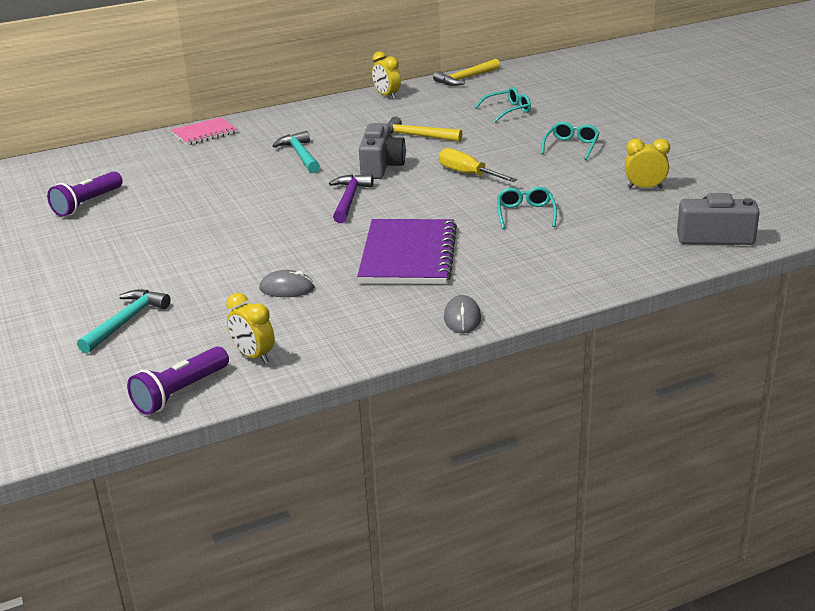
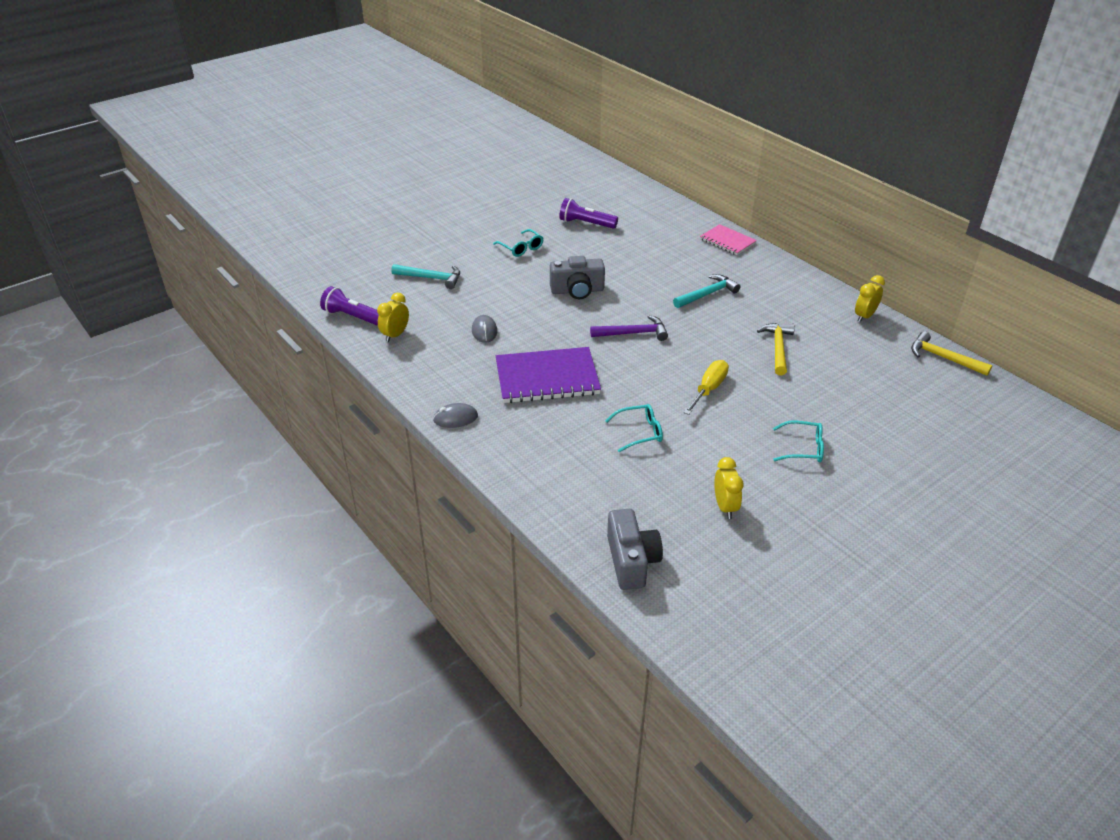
camera: 75 degrees right, 10 degrees up
(381, 166) = (703, 339): grey camera -> grey camera (577, 290)
(508, 110) = (873, 396): turquoise glasses -> turquoise glasses (521, 248)

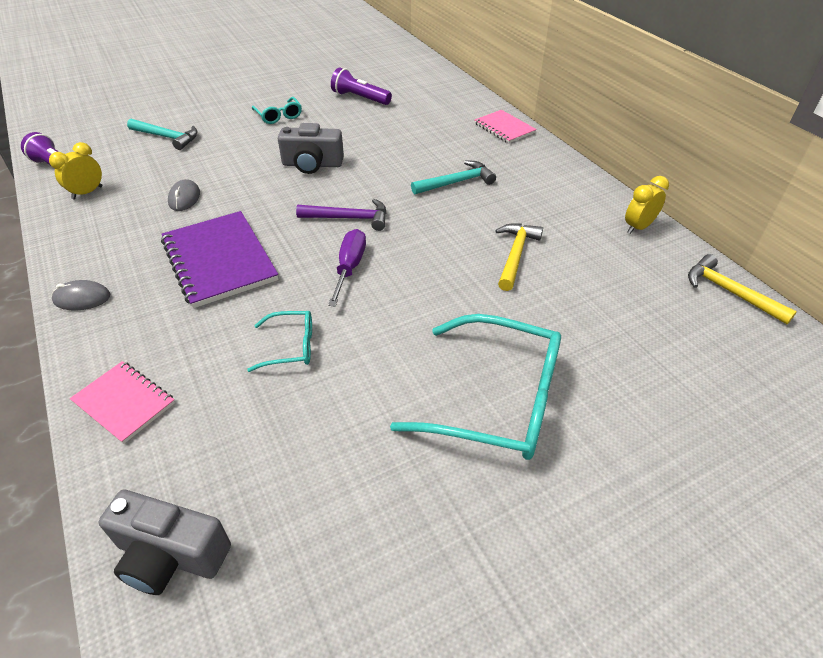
camera: 10 degrees right, 5 degrees up
(540, 483) = (124, 403): none -> pink notebook
(547, 378) = (219, 260): purple notebook -> purple notebook turned 60 degrees clockwise
(631, 561) = (170, 555): grey camera -> grey camera turned 105 degrees clockwise
(654, 372) = (349, 268): none -> purple screwdriver
(708, 389) = (406, 298): yellow screwdriver -> none
(725, 507) = (349, 480): yellow clock -> none
(804, 448) = (498, 400): turquoise glasses -> turquoise glasses, size x2.09

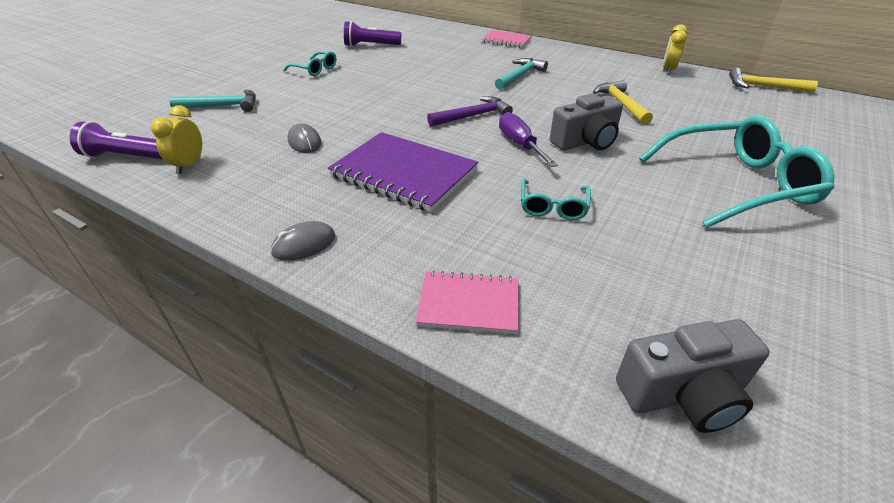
camera: 30 degrees left, 5 degrees down
(291, 346) = (553, 207): turquoise glasses -> turquoise glasses turned 135 degrees clockwise
(312, 164) = (392, 92): grey camera -> grey camera (585, 142)

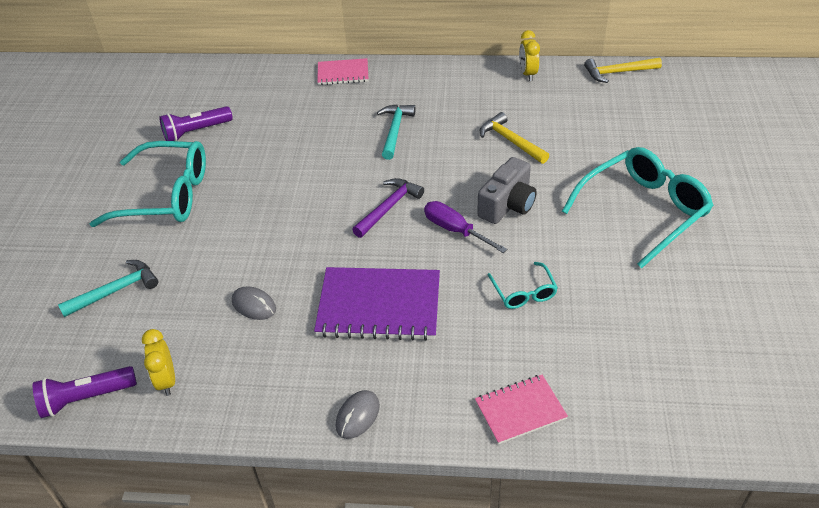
camera: 25 degrees left, 5 degrees up
(315, 70) = (167, 195): turquoise glasses -> turquoise glasses, size x2.09
(683, 393) = (683, 413): grey camera -> none

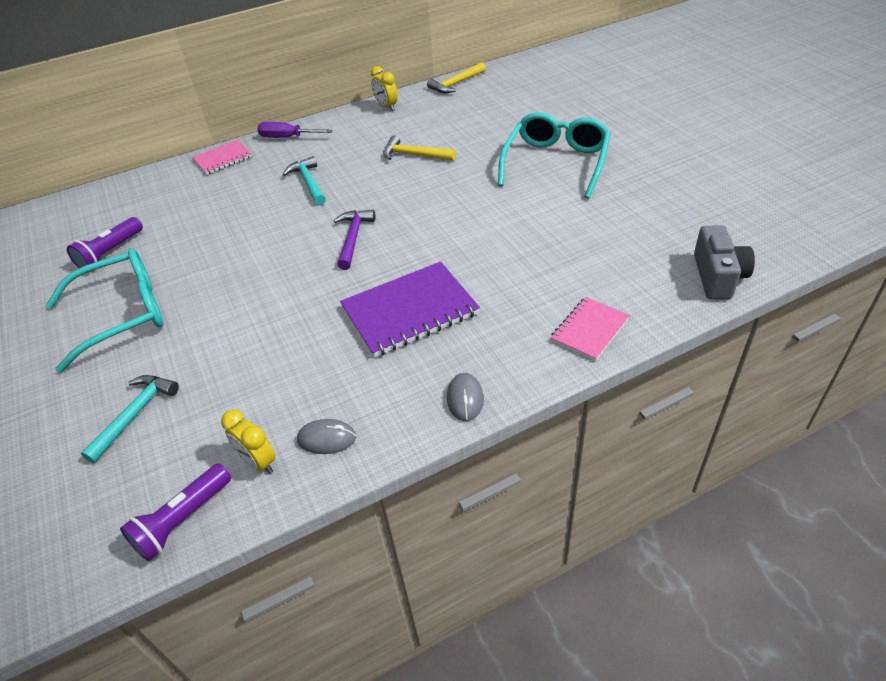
camera: 30 degrees left, 0 degrees up
(254, 305) = (293, 361): grey mouse -> grey mouse (327, 439)
(455, 230) = (425, 231): purple screwdriver -> purple screwdriver (288, 137)
(507, 205) = (451, 198): grey camera -> grey camera (717, 276)
(524, 293) = (519, 251): turquoise glasses -> none

